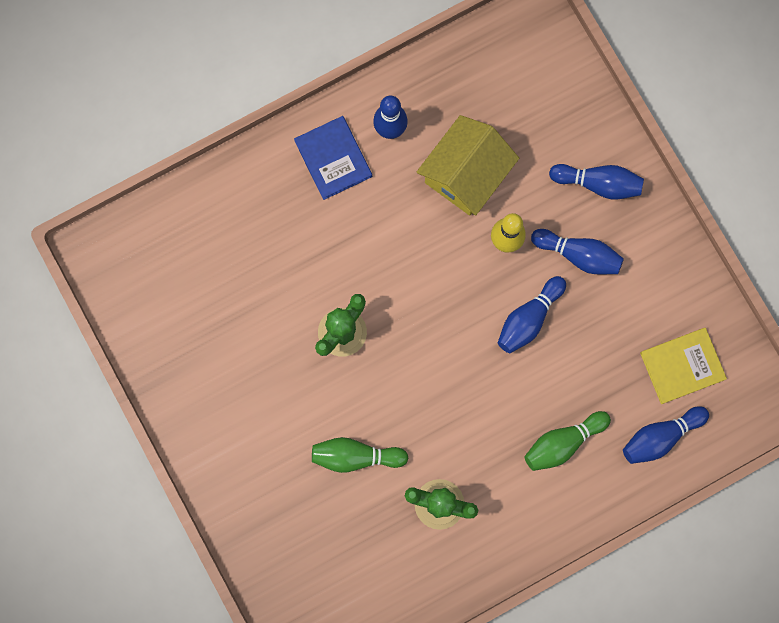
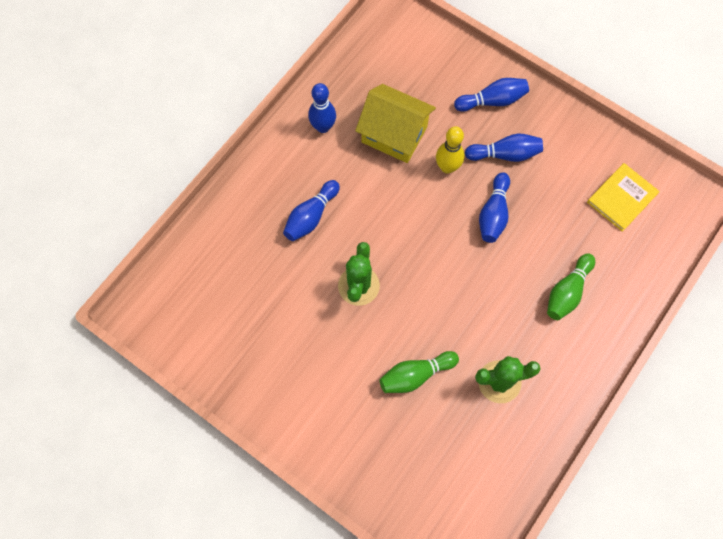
camera: 25 degrees left, 10 degrees down
(333, 158) = (291, 164): blue book -> none
(465, 174) = (394, 134): yellow house -> yellow house turned 75 degrees counterclockwise
(660, 436) = (635, 255): blue bowling pin -> blue bowling pin (311, 216)

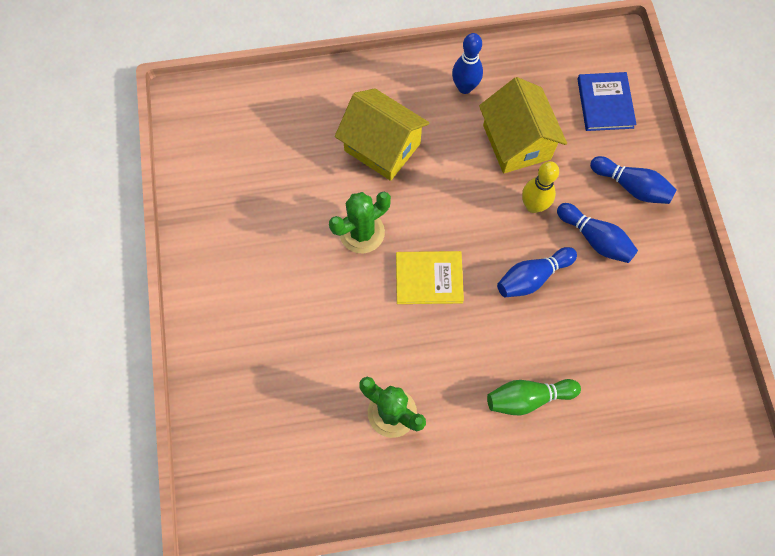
camera: 45 degrees right, 0 degrees up
(311, 216) = (382, 147): blue bowling pin -> yellow house
(416, 375) = (332, 342): green bowling pin -> none
(422, 60) = (605, 103): none -> blue book
(621, 198) = (663, 367): yellow book -> yellow book (429, 278)

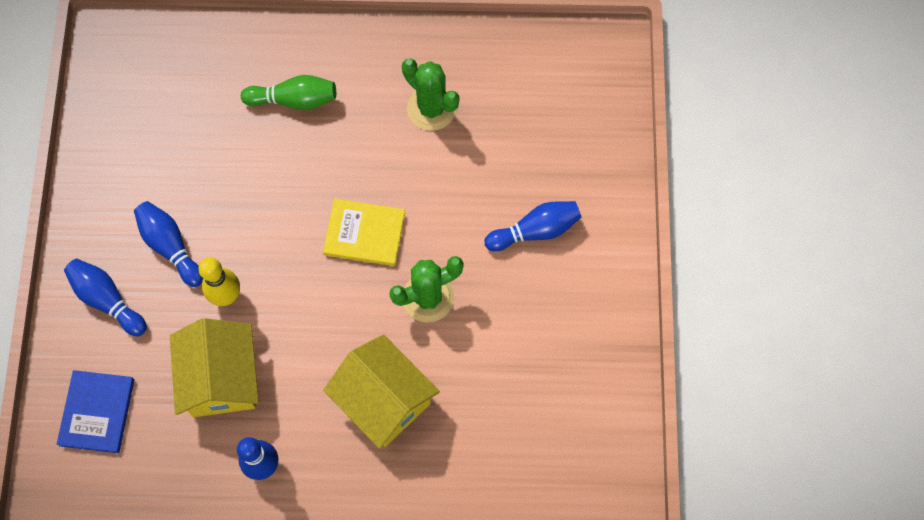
camera: 170 degrees left, 0 degrees up
(532, 277) = (252, 216): blue bowling pin -> blue bowling pin (535, 231)

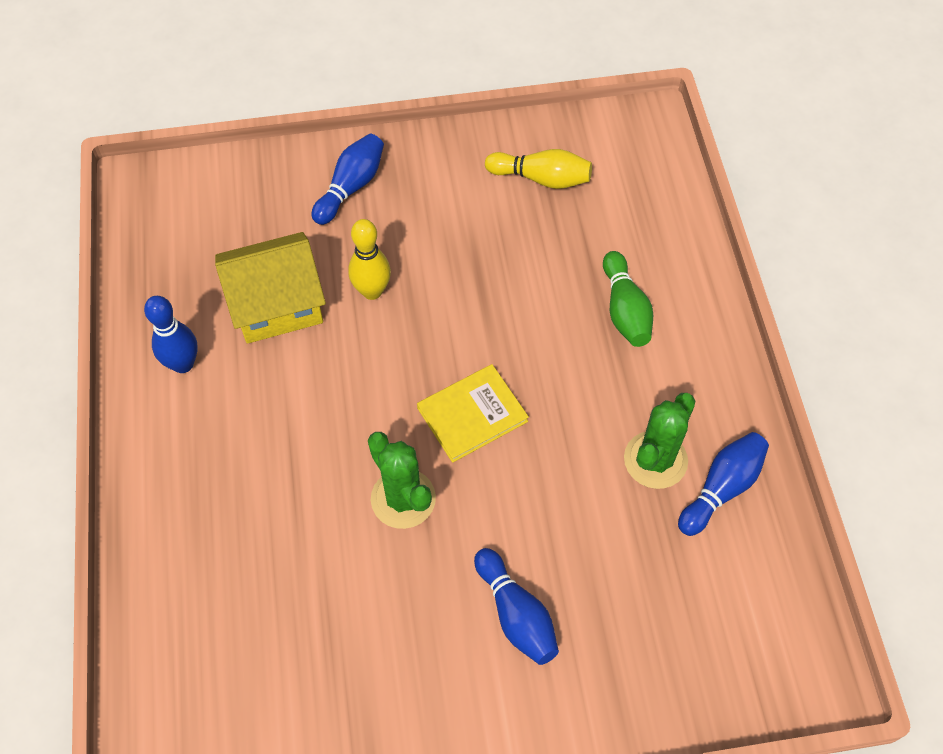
camera: 80 degrees right, 10 degrees down
(97, 412) = (229, 204): blue book -> none
(143, 137) = (541, 178): none -> yellow bowling pin
(171, 247) = (420, 229): blue bowling pin -> blue bowling pin (721, 488)
(364, 234) = (472, 414): yellow book -> yellow book turned 60 degrees clockwise
(384, 400) = (269, 472): yellow house -> none

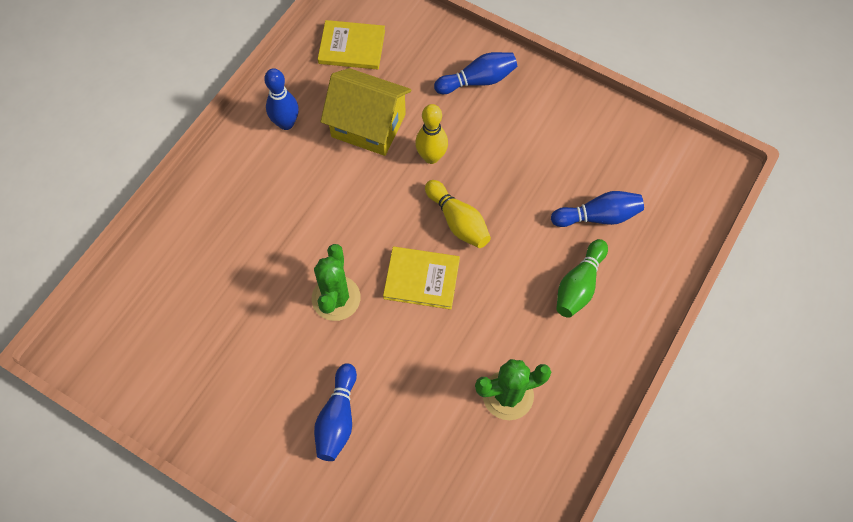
camera: 40 degrees right, 5 degrees up
(185, 239) = (352, 47): none -> yellow book
(541, 178) = (605, 158): yellow bowling pin -> yellow bowling pin (458, 221)
(721, 488) = (533, 446): blue bowling pin -> blue bowling pin (598, 216)

